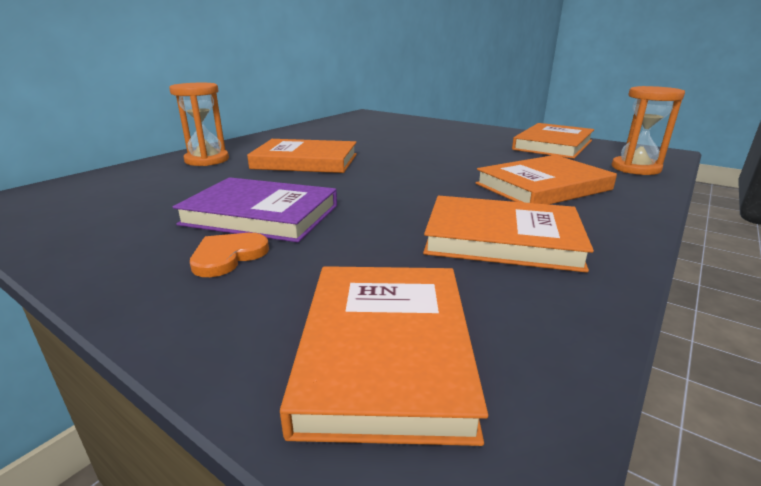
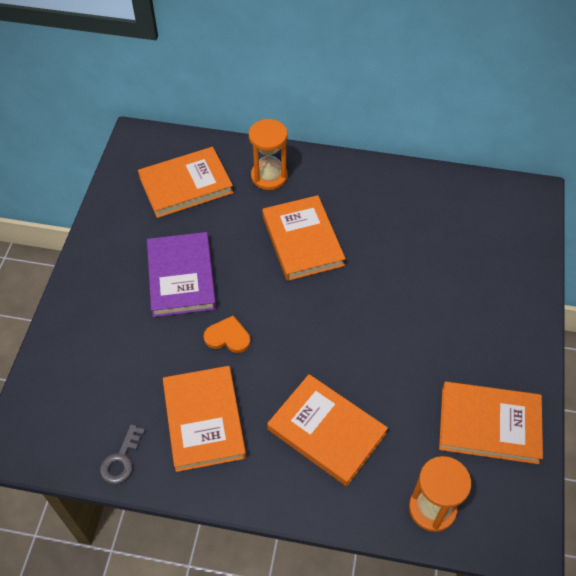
camera: 65 degrees right, 30 degrees up
(228, 256) = (124, 295): orange heart -> orange heart (228, 337)
(385, 350) = (72, 398): orange book -> orange book (186, 185)
(555, 318) = (121, 459): none -> grey key

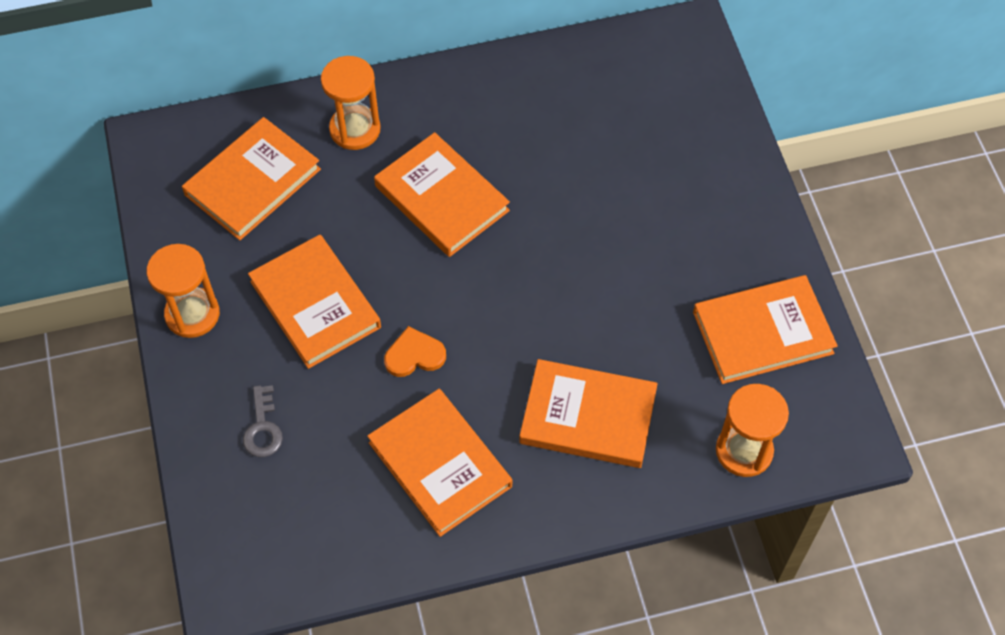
camera: 25 degrees left, 5 degrees up
(101, 252) = (192, 314): none -> orange hourglass
(121, 459) = (367, 551): grey key -> grey key (263, 428)
(181, 277) = (315, 304): purple book -> orange book

